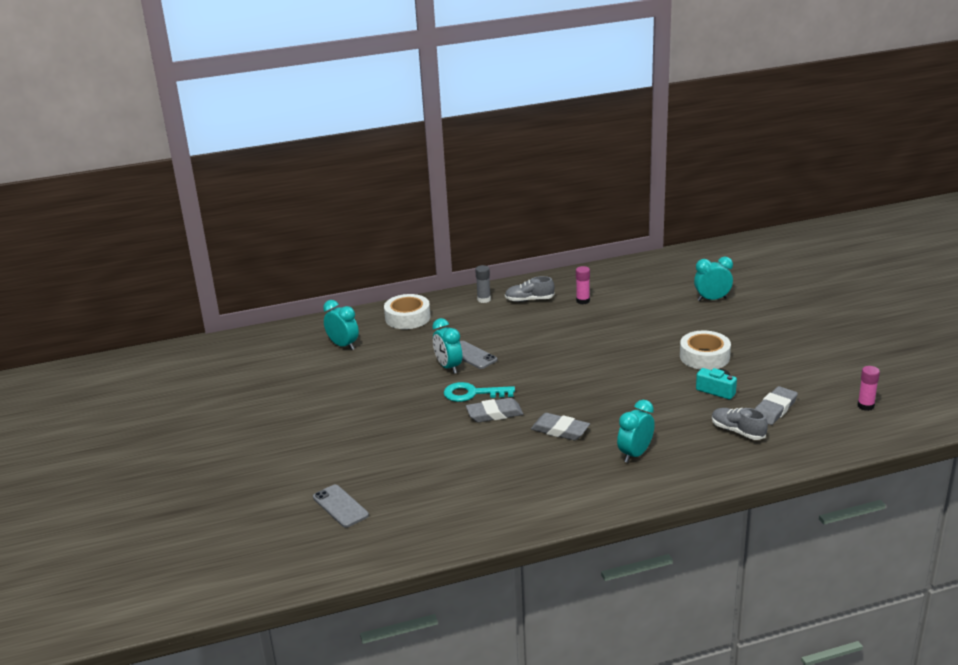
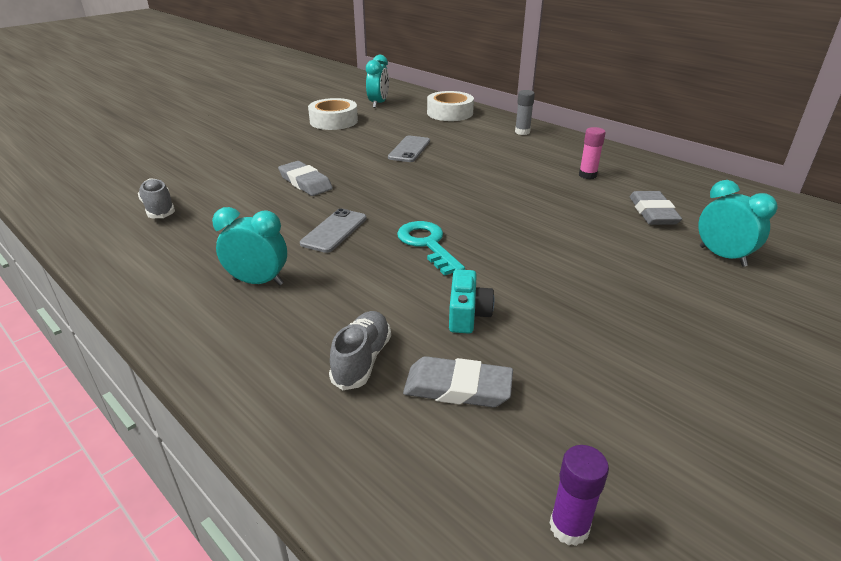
camera: 60 degrees right, 5 degrees up
(340, 506) = (119, 156): grey phone -> grey phone (334, 231)
(448, 367) = (378, 145): turquoise clock -> none
(472, 393) = (337, 165): turquoise key -> turquoise key (427, 244)
(529, 300) = (550, 150): grey shoe -> grey shoe (159, 209)
(560, 430) = (291, 222): grey eraser -> grey eraser (653, 212)
(704, 357) = (552, 283): white tape -> white tape (333, 121)
(865, 406) = (569, 527): pink glue stick -> purple glue stick

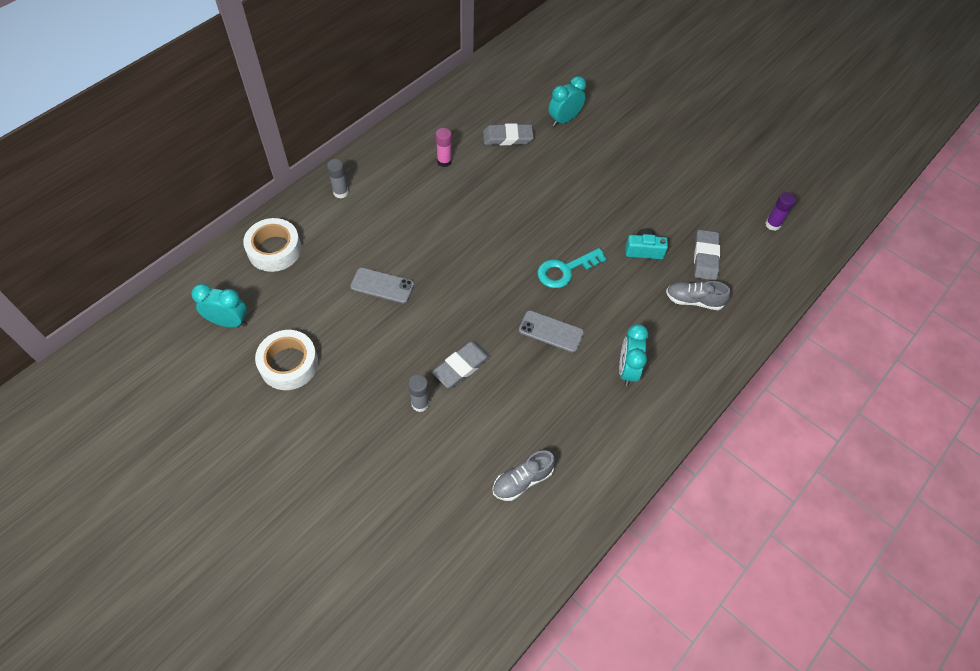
camera: 95 degrees left, 25 degrees up
(272, 165) = (420, 403): none -> grey glue stick

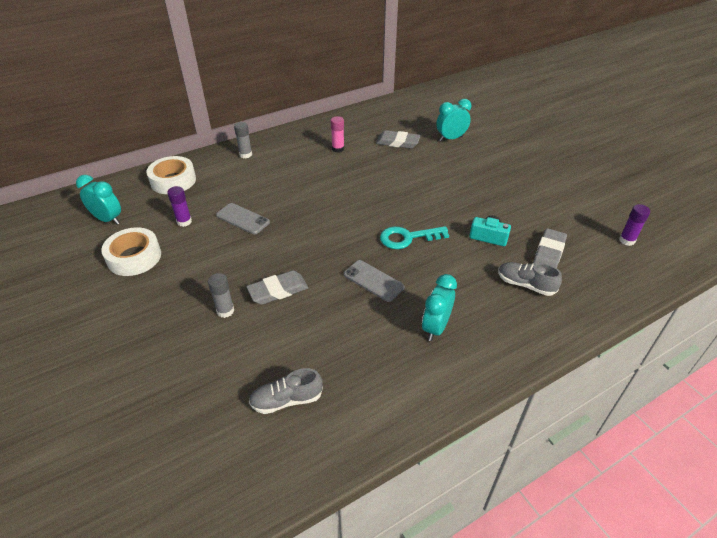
camera: 20 degrees right, 15 degrees down
(319, 304) = (184, 222): none -> purple glue stick

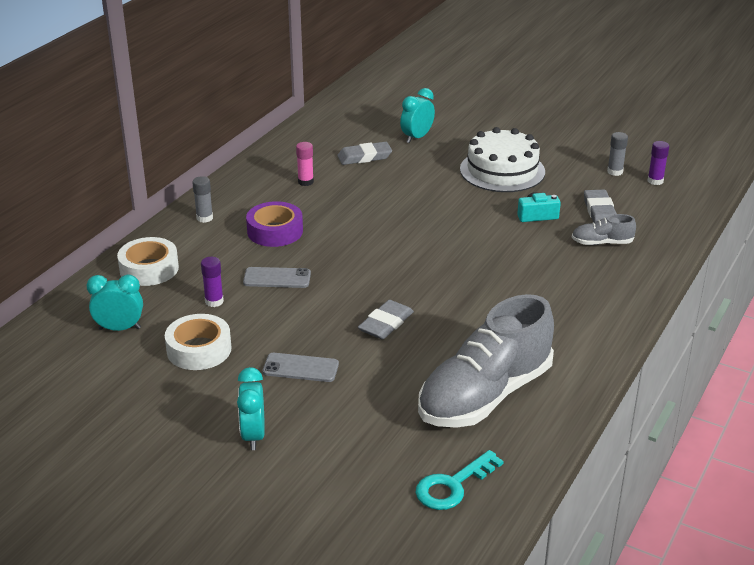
camera: 30 degrees left, 10 degrees down
(225, 311) = (353, 357): grey glue stick -> grey glue stick (615, 172)
(279, 180) = (275, 231): none -> purple tape
(286, 400) = (485, 395): grey shoe -> grey shoe, size x2.34
(373, 281) = (468, 285): grey phone -> grey phone (300, 368)
(407, 238) = (463, 240): turquoise key -> turquoise key (452, 486)
(435, 327) = (557, 300): turquoise clock -> turquoise clock (253, 436)
(494, 186) = (502, 170): none -> white cake

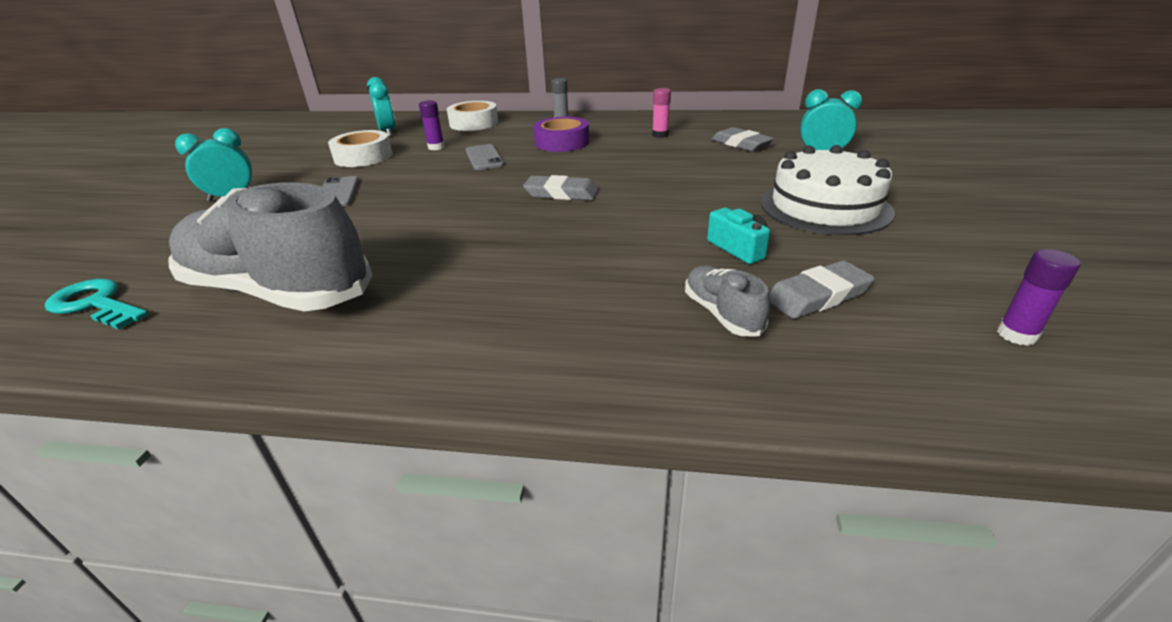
camera: 70 degrees right, 0 degrees up
(386, 323) = (423, 211): grey eraser -> grey eraser (561, 193)
(615, 172) = (972, 287): grey glue stick -> none

